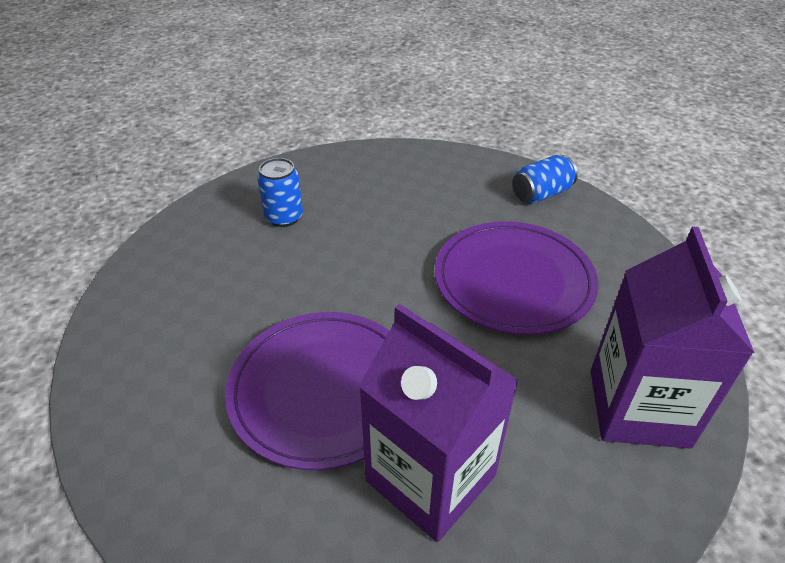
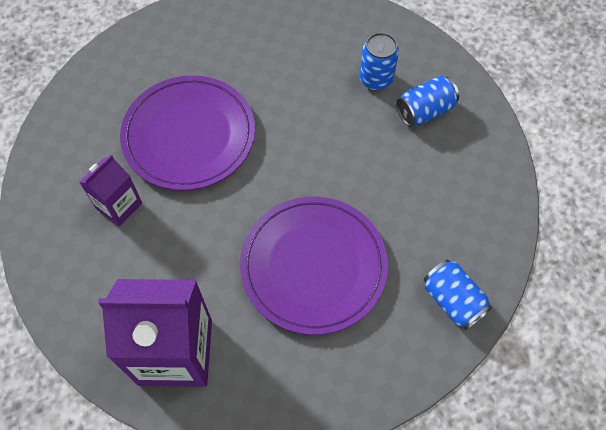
camera: 85 degrees right, 20 degrees up
(334, 189) = (425, 111): none -> blue can
(430, 478) = (119, 205): purple carton -> purple carton, size x0.54

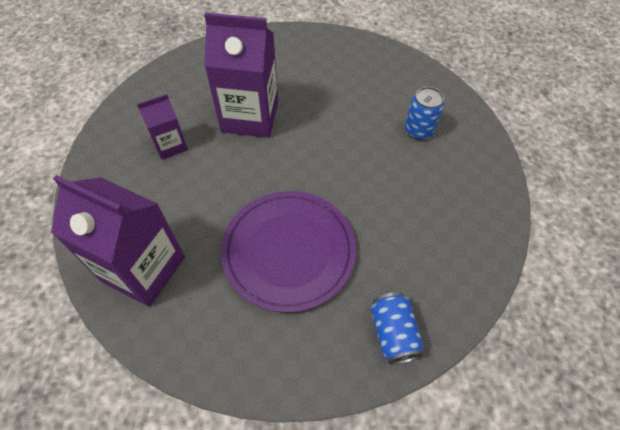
camera: 25 degrees right, 5 degrees down
(189, 135) = (250, 116): purple plate -> purple carton
(425, 111) = (448, 169): blue can -> none

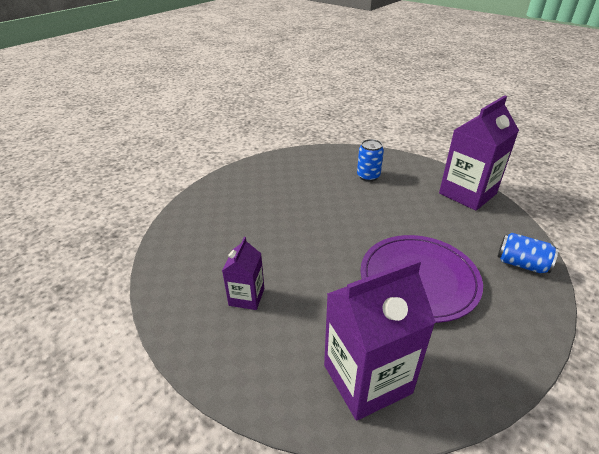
camera: 50 degrees left, 20 degrees down
(250, 116) = (270, 238): purple carton -> purple carton (467, 193)

